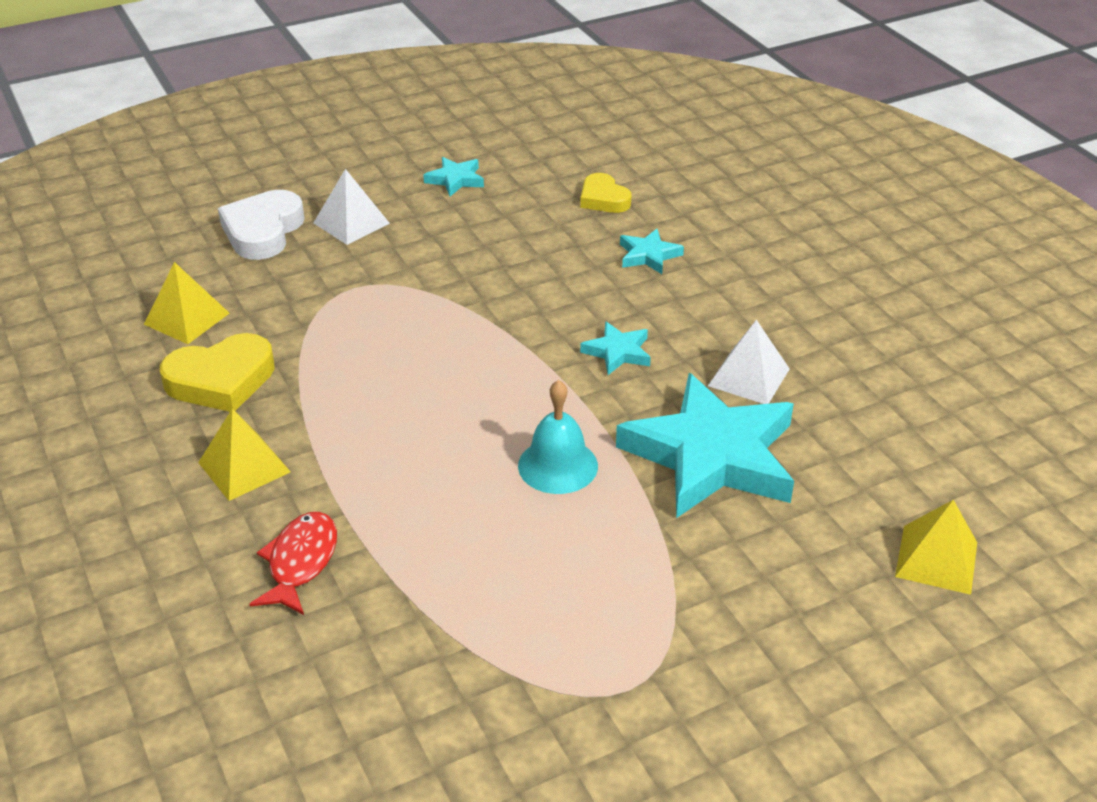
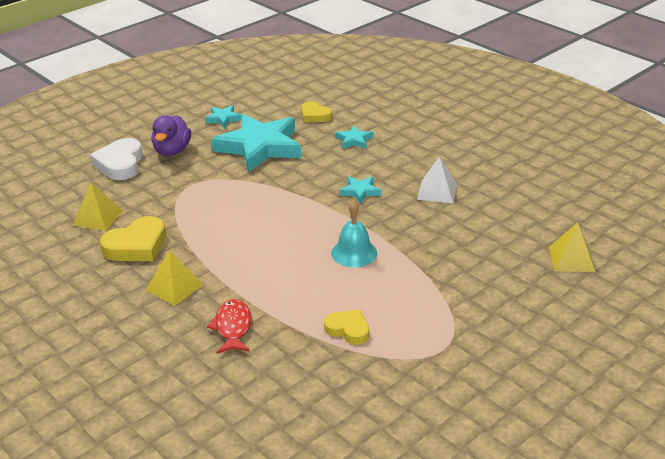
camera: 15 degrees left, 5 degrees down
(351, 223) = (172, 151): white pyramid -> purple duck
(484, 610) = (348, 330): none -> yellow heart
(712, 456) = (435, 233): turquoise star -> turquoise star (260, 147)

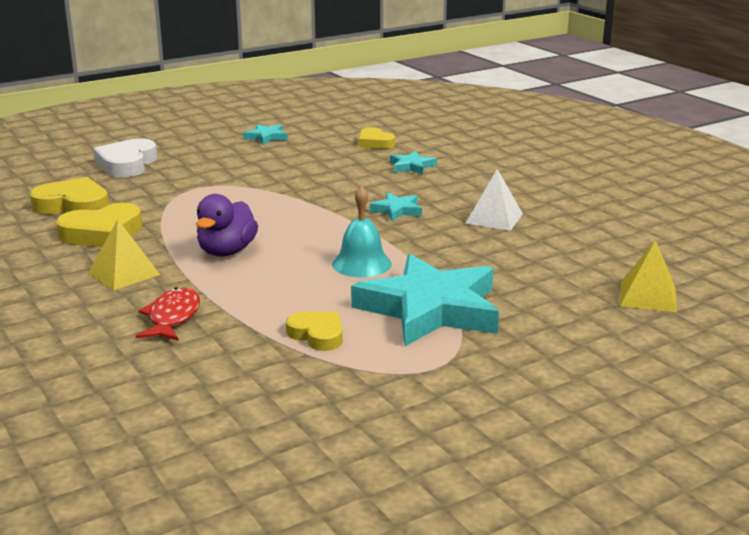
camera: 10 degrees right, 10 degrees down
(98, 217) = (73, 205): yellow pyramid -> yellow heart
(172, 151) = (192, 158): purple duck -> purple duck (227, 251)
(260, 147) = (296, 163): turquoise star -> turquoise star (430, 309)

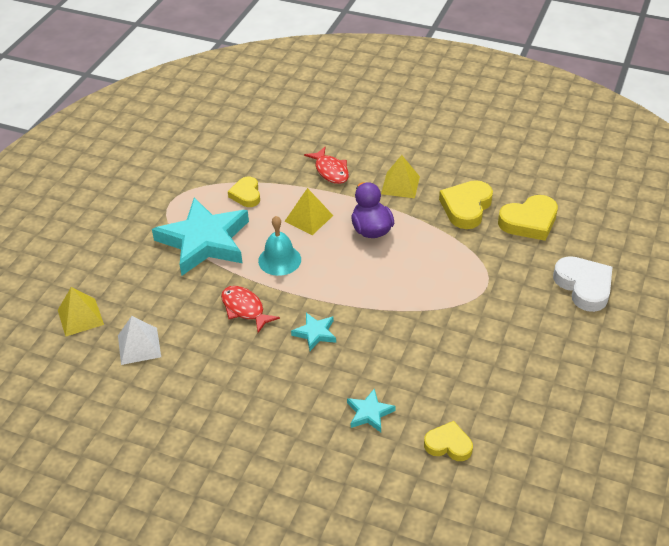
camera: 145 degrees right, 20 degrees up
(266, 137) = (552, 396): turquoise star -> none
(276, 284) = (309, 218): none -> yellow pyramid
(317, 335) = (246, 195): yellow heart -> yellow heart turned 75 degrees clockwise
(446, 244) = (245, 309): none -> red fish
(494, 218) = (236, 361): white pyramid -> white pyramid (139, 346)

